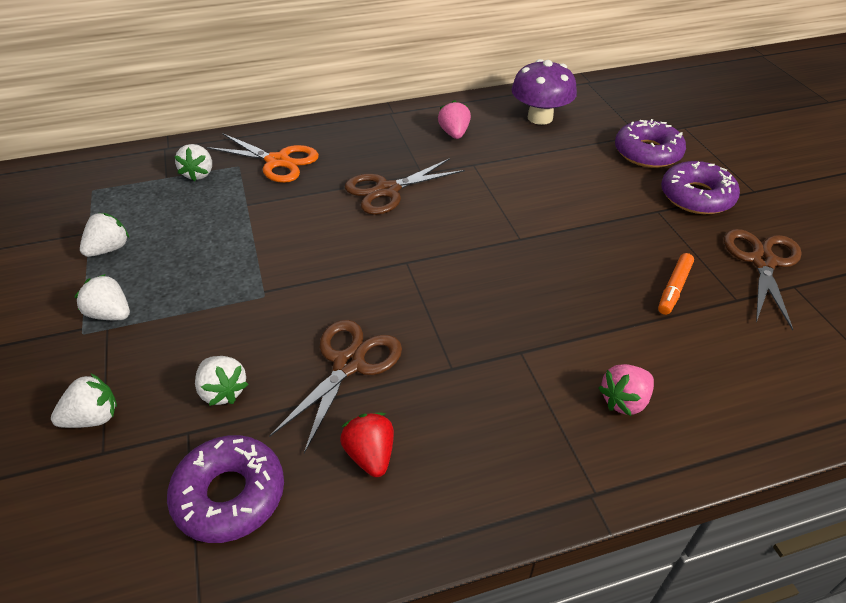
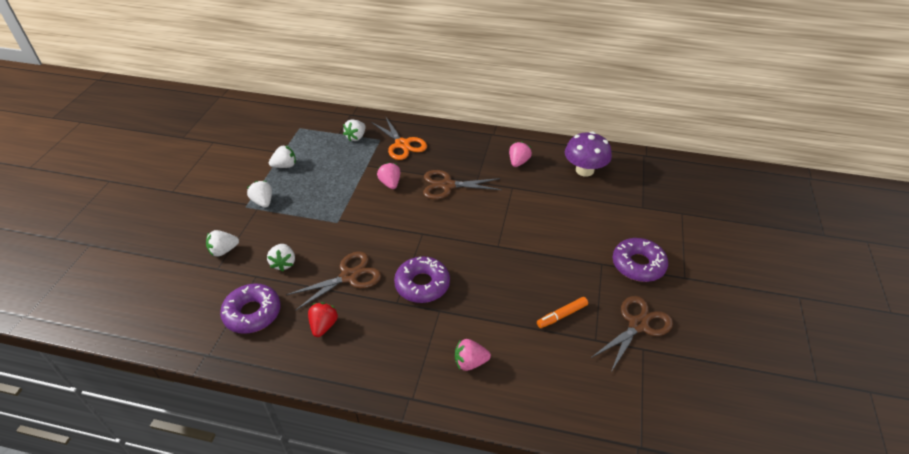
camera: 30 degrees right, 0 degrees up
(93, 418) = (224, 251): white strawberry -> white strawberry turned 150 degrees clockwise
(303, 215) = (390, 183): none -> pink strawberry
(647, 152) = (635, 222): purple donut -> purple donut (422, 284)

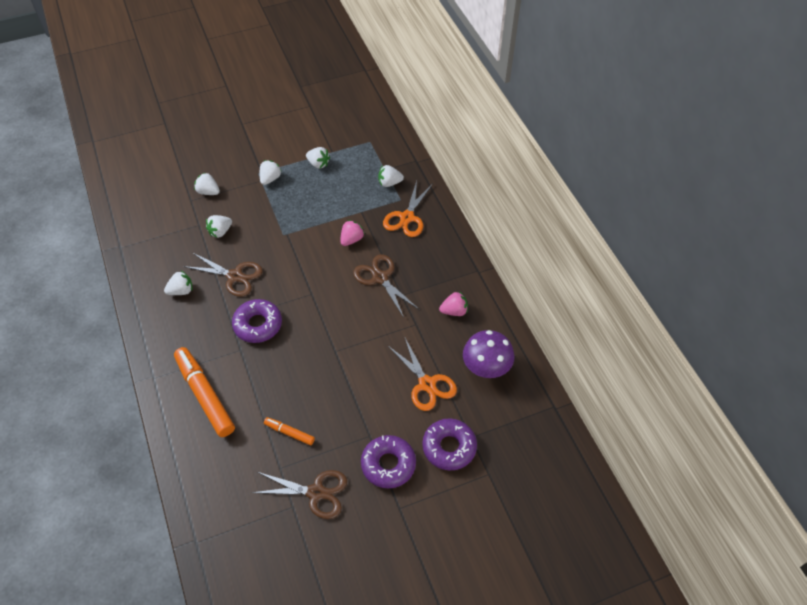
camera: 55 degrees right, 10 degrees up
(252, 313) = (166, 246): purple donut -> purple donut (449, 447)
(323, 326) = (181, 291): red strawberry -> white strawberry
(470, 362) = (205, 395): pink strawberry -> orange marker
(575, 207) = (427, 384): none -> orange scissors

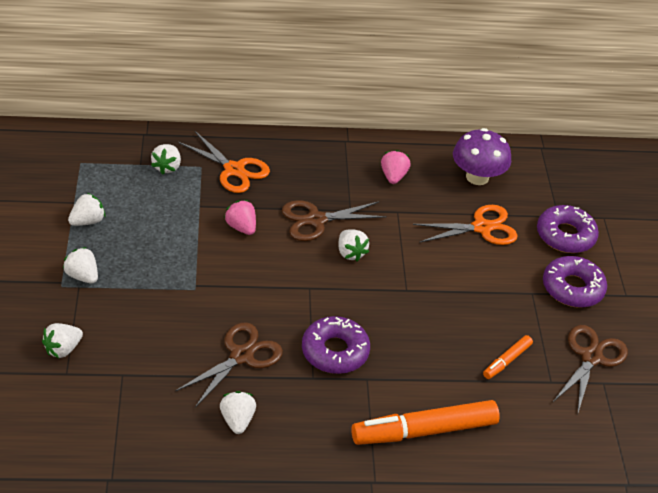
camera: 75 degrees left, 10 degrees down
(220, 232) = (151, 353): white strawberry -> white strawberry (350, 253)

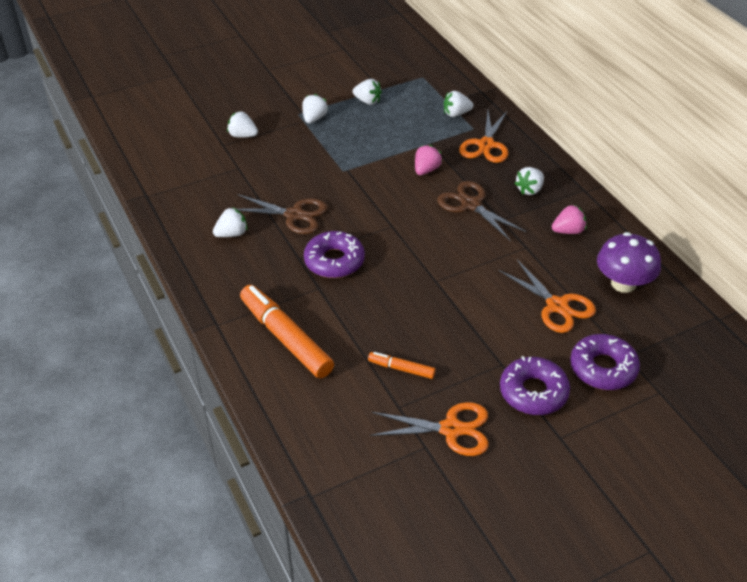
camera: 70 degrees right, 0 degrees up
(350, 253) = (450, 235): white strawberry -> white strawberry (529, 190)
(591, 357) = (451, 429): brown scissors -> orange scissors

